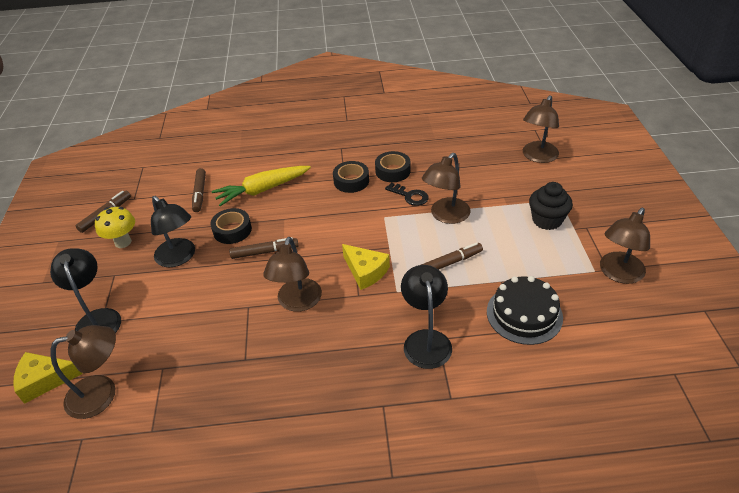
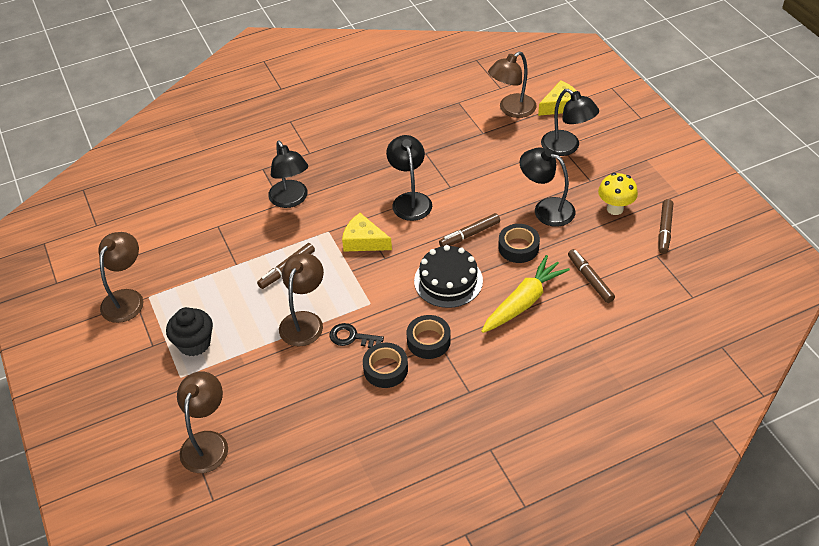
camera: 160 degrees right, 5 degrees up
(297, 302) = (410, 200): brown lamp -> black lamp
(524, 314) = (213, 240): black cake -> black cake (448, 281)

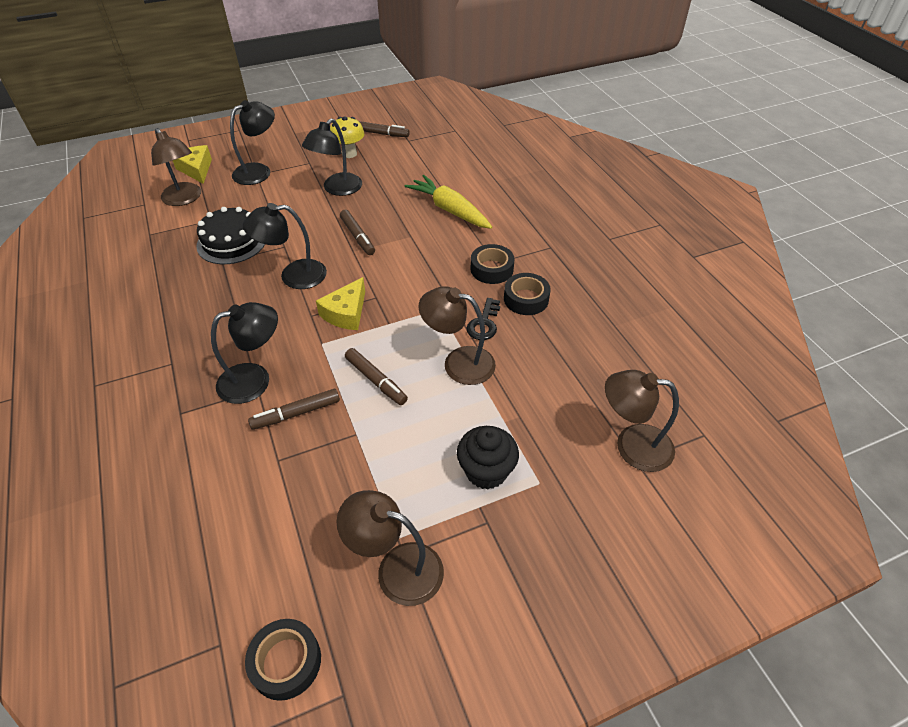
camera: 90 degrees left, 0 degrees up
(448, 281) = (416, 253): black cake -> black cake (232, 242)
(518, 247) = (382, 208): black tape -> black tape (286, 662)
(590, 279) = (429, 173): brown marker -> brown marker (296, 413)

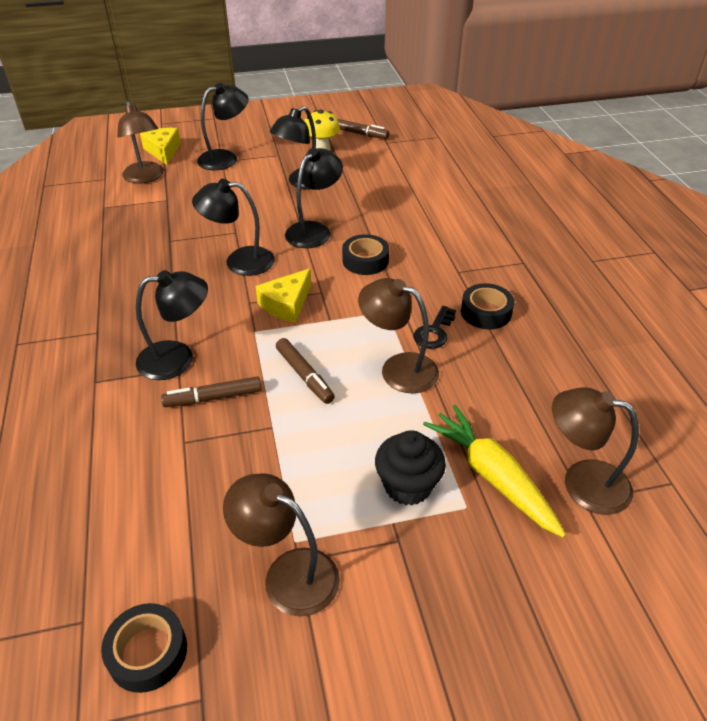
camera: 10 degrees right, 5 degrees down
(232, 242) = (183, 222): black cake -> none
(357, 236) = (314, 230): brown marker -> black lamp
(449, 210) = (417, 214): yellow carrot -> yellow carrot (492, 476)
(491, 269) = (453, 278): black tape -> black tape (365, 260)

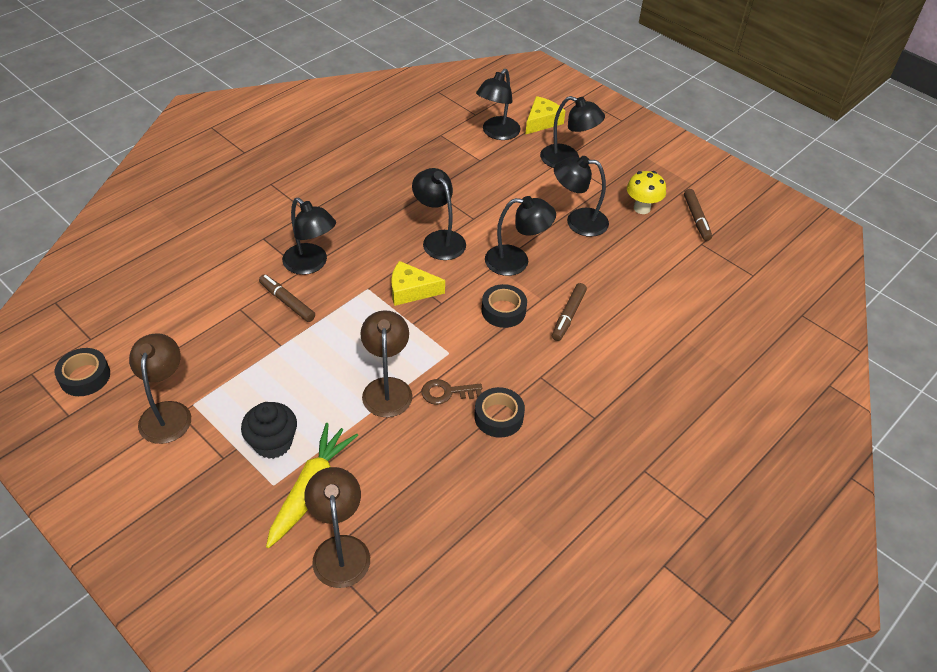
camera: 55 degrees right, 5 degrees up
(145, 177) = (497, 133): brown lamp -> black lamp
(304, 375) = (341, 338): brown marker -> brown marker (568, 316)
(434, 332) = (446, 392): black key -> brown key

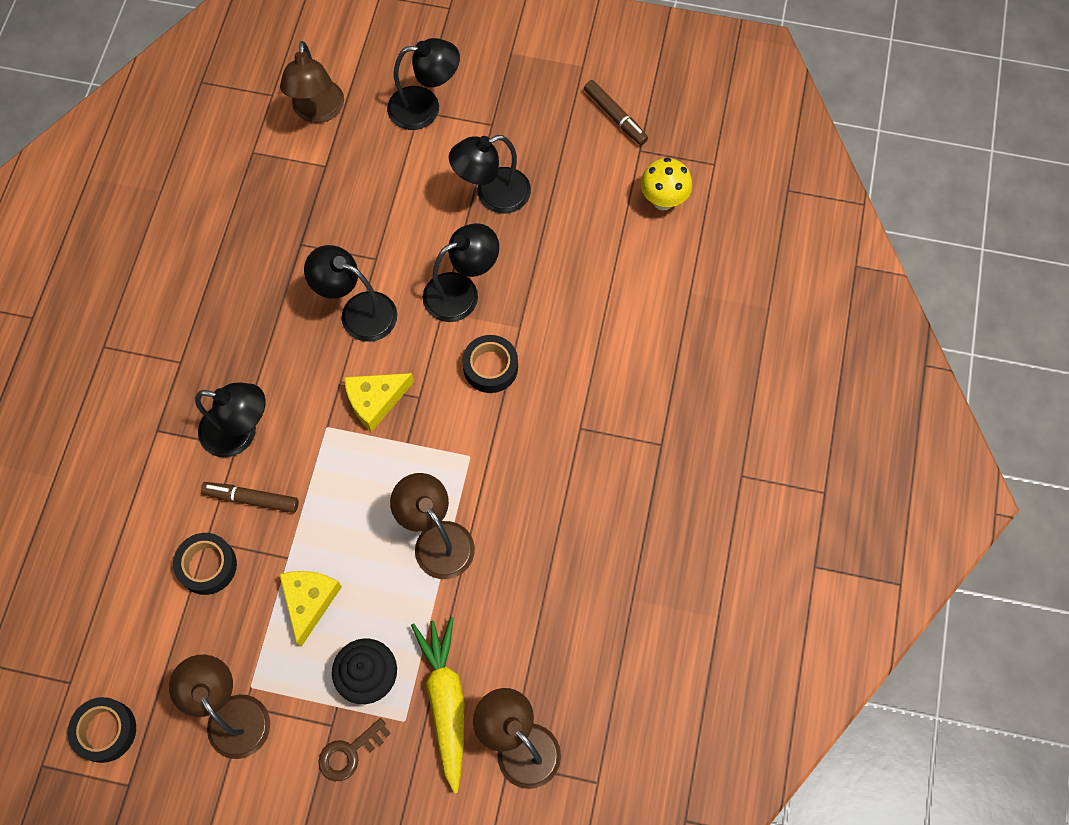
camera: 30 degrees left, 20 degrees up
(446, 392) = (500, 506): brown key -> brown key (349, 753)
(497, 133) = (318, 111): black lamp -> brown lamp
(498, 417) = (570, 502): black tape -> black tape (207, 566)
(542, 121) = (358, 62): yellow cheese -> yellow cheese (309, 601)
(568, 316) = (561, 333): brown marker -> none
(642, 208) = (549, 135): yellow mushroom -> yellow mushroom (663, 200)

